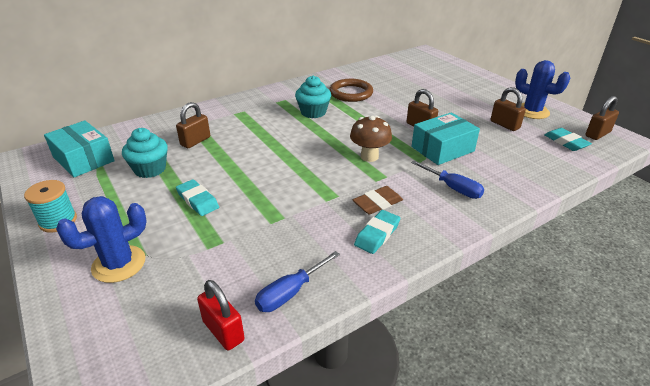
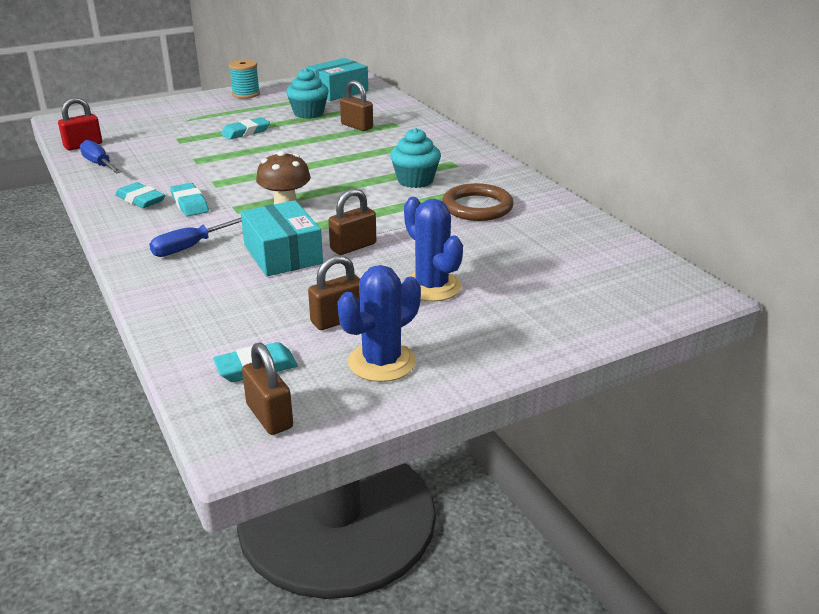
camera: 95 degrees right, 5 degrees down
(119, 264) = (179, 114): blue cactus -> blue cactus (431, 287)
(377, 203) = (189, 203): brown eraser -> turquoise eraser

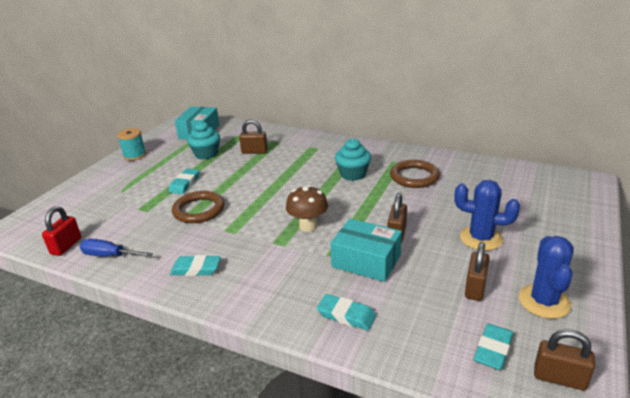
camera: 35 degrees left, 0 degrees up
(189, 203) = (239, 254): turquoise eraser -> turquoise eraser (346, 315)
(189, 247) = (298, 288): blue screwdriver -> none
(219, 157) = (199, 210): none -> brown ring

